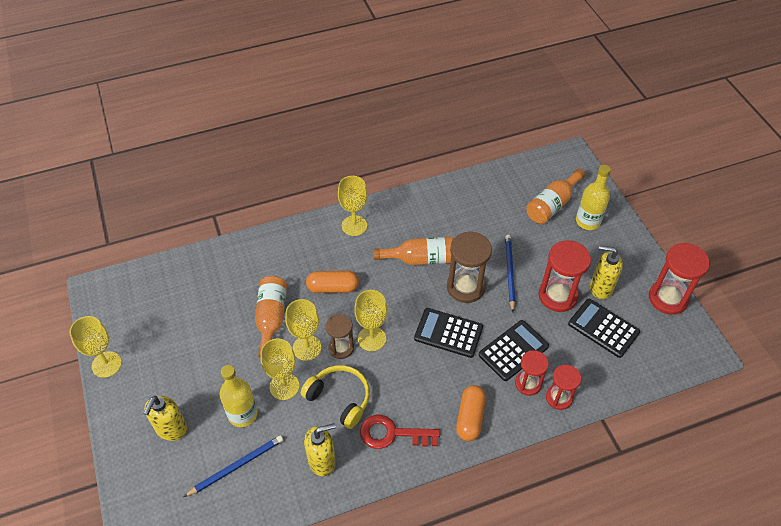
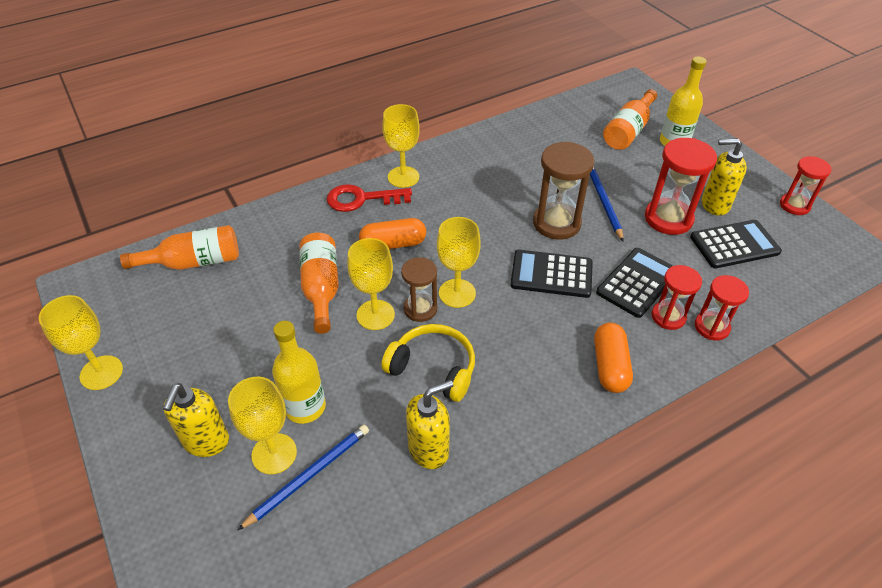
camera: 10 degrees left, 5 degrees down
(284, 386) = (355, 364): yellow goblet -> yellow goblet (274, 453)
(392, 434) = (515, 400): red key -> red key (361, 199)
(420, 259) = (493, 201): orange bottle -> orange bottle (194, 262)
(603, 328) = (734, 245): black calculator -> black calculator turned 135 degrees clockwise
(668, 298) = (794, 205): red hourglass -> red hourglass, size x0.63

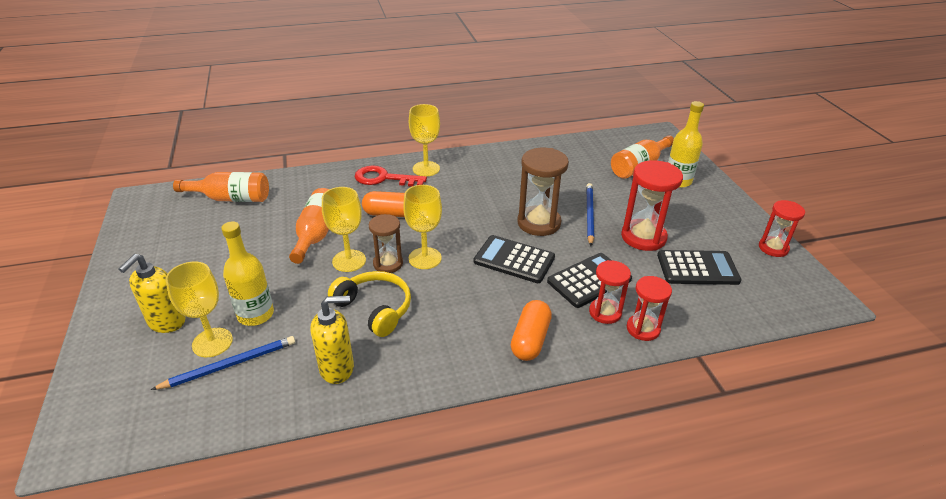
camera: 15 degrees right, 10 degrees down
(101, 372) = (120, 259): yellow goblet -> none
(714, 205) = (693, 234): yellow soap dispenser -> none

